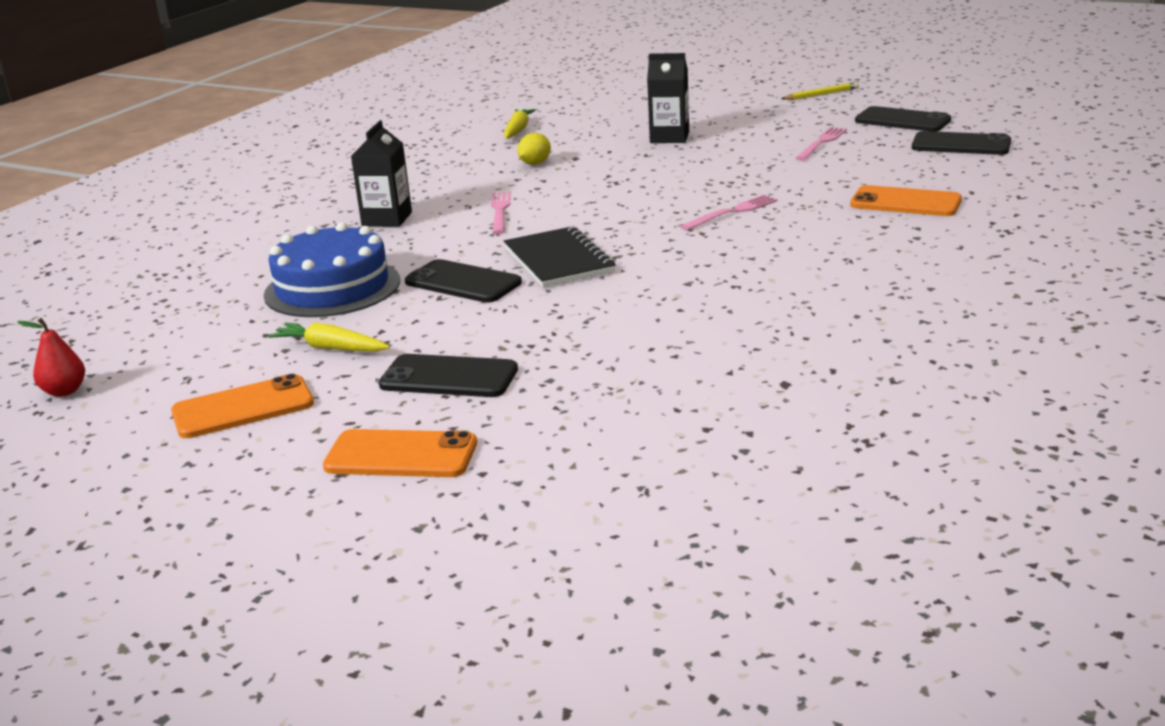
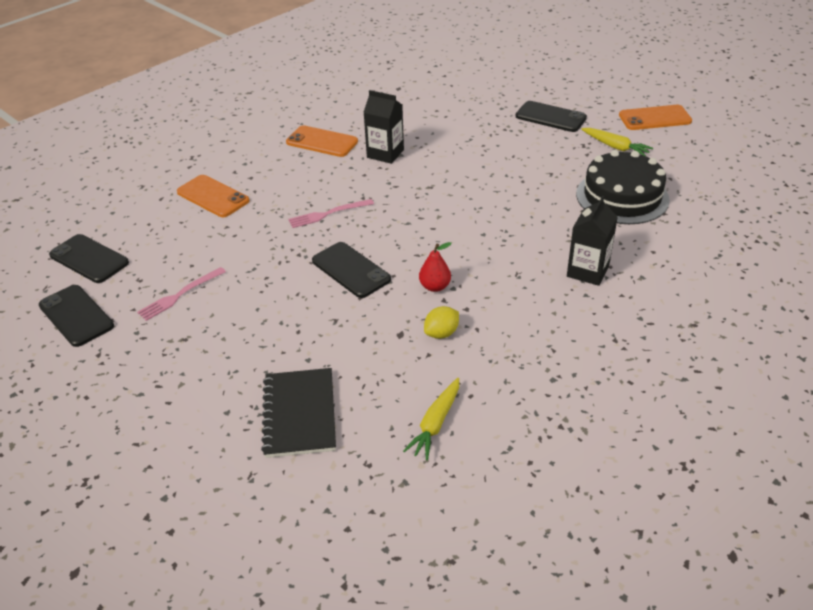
camera: 165 degrees left, 15 degrees up
(64, 391) = (762, 145): red pear -> red pear (435, 287)
(332, 288) = (622, 196): blue cake -> black cake
(401, 455) = (575, 84): orange phone -> orange phone (322, 142)
(463, 282) = (534, 183): black phone -> black phone (351, 270)
(500, 211) = (493, 259): pink fork -> none
(558, 260) = (468, 190): black notebook -> black notebook (299, 414)
(669, 137) = (293, 349): black carton -> black carton (385, 154)
(821, 94) = (72, 406): yellow pencil -> none

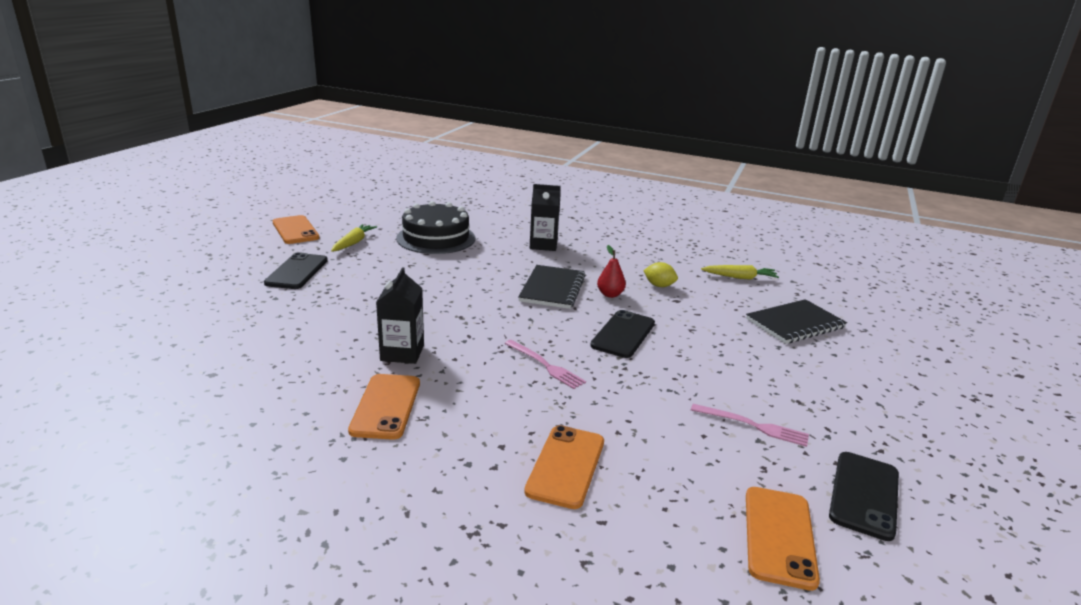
camera: 115 degrees left, 15 degrees down
(89, 259) = (779, 536): black phone -> orange phone
(464, 250) = (552, 289): none -> black notebook

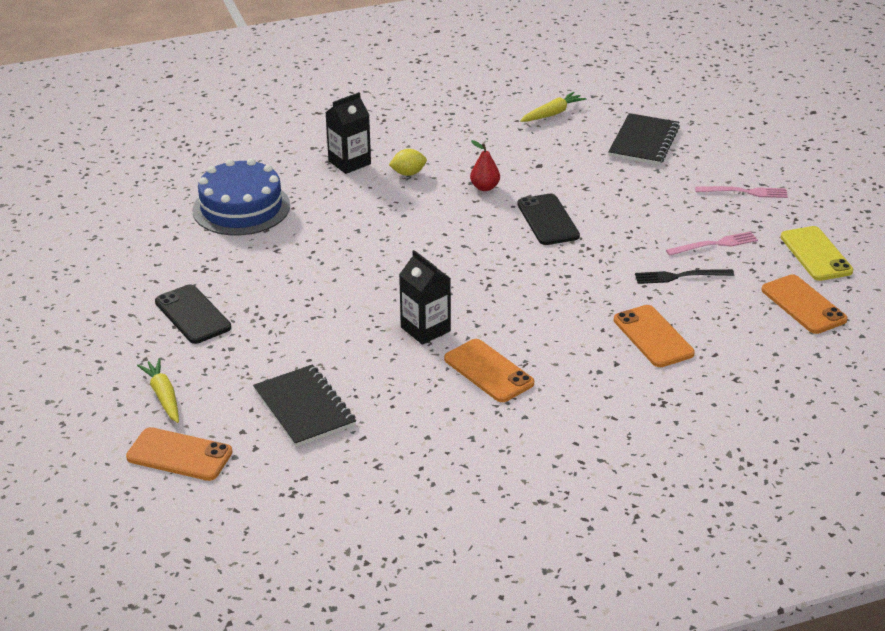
camera: 40 degrees left, 10 degrees up
(295, 230) = (87, 275): orange phone -> orange phone (179, 455)
(353, 243) = (176, 256): yellow carrot -> yellow carrot (163, 396)
(436, 238) = (241, 208): black cake -> blue cake
(545, 365) = (536, 278): pink fork -> pink fork (745, 192)
(552, 289) = (434, 207): black notebook -> black notebook (304, 408)
(659, 285) = (506, 157): yellow lemon -> yellow lemon (408, 173)
(675, 432) = (680, 276): none -> black fork
(864, 495) = (816, 254): black phone -> yellow phone

